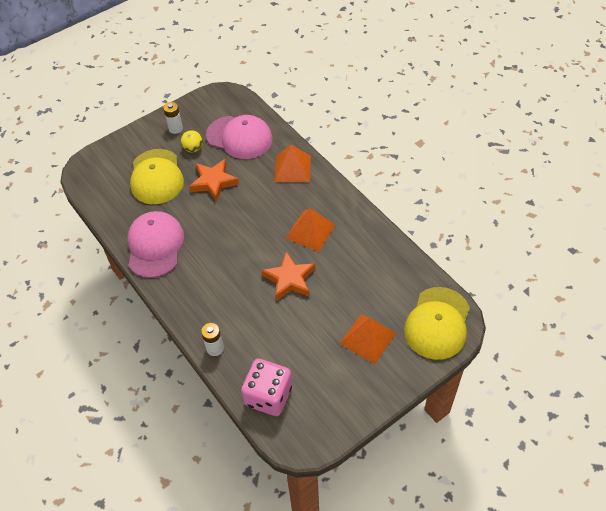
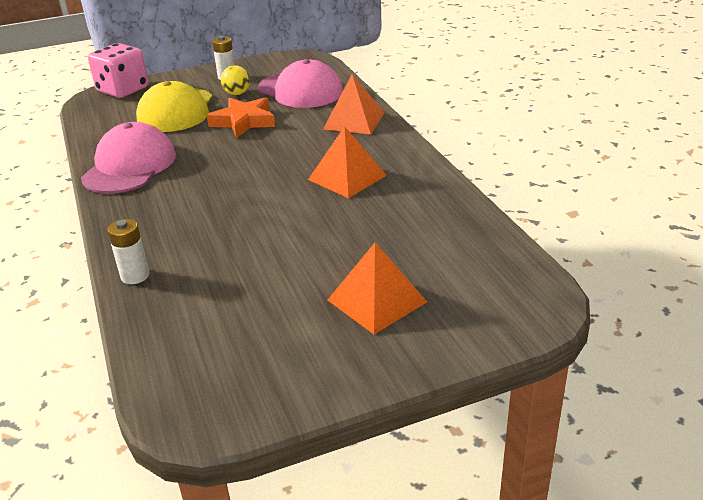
camera: 15 degrees right, 20 degrees down
(268, 396) = (177, 344): pink dice -> pink dice (123, 90)
(289, 279) = (290, 219): orange star -> none
(437, 323) = (504, 300): yellow cap -> none

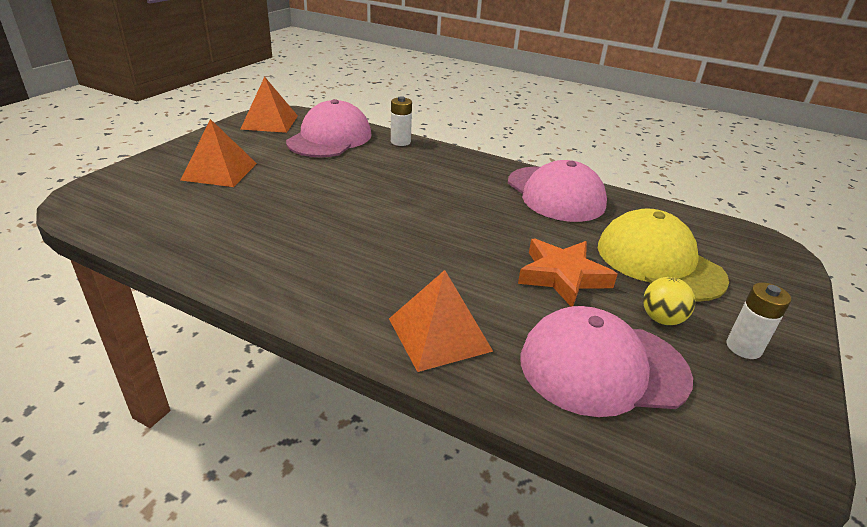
camera: 135 degrees right, 0 degrees up
(123, 90) = (779, 267): pink dice -> none
(199, 315) = (330, 138): none -> pink cap
(347, 177) = (346, 249): orange pyramid -> orange pyramid (270, 122)

